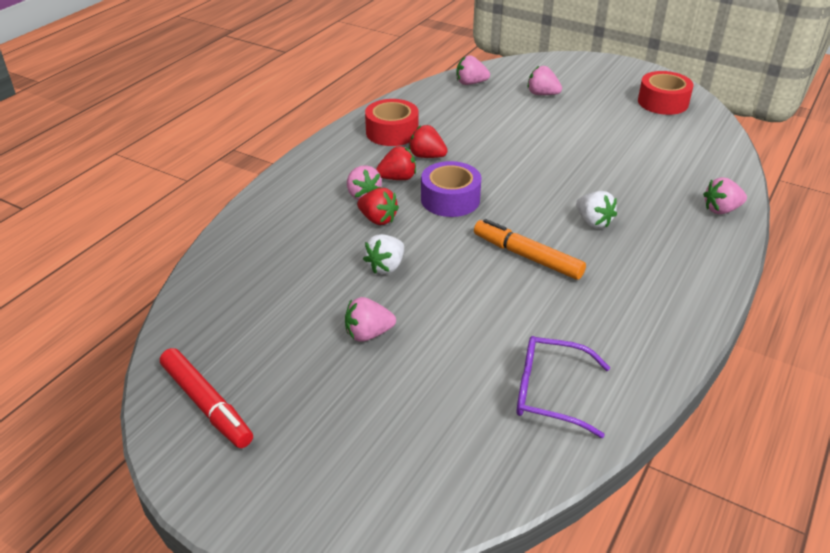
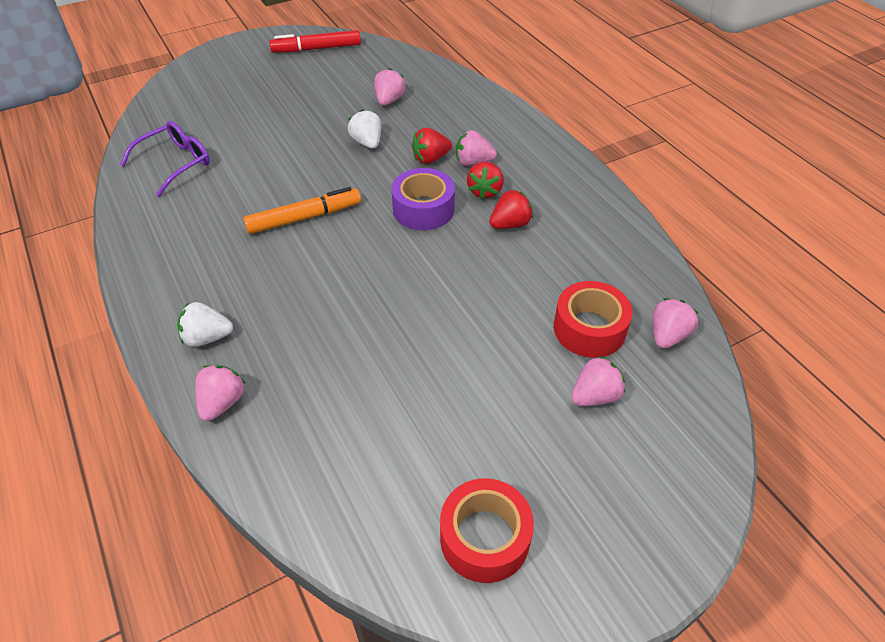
camera: 120 degrees right, 10 degrees up
(368, 334) = (308, 113): pink strawberry -> pink strawberry (389, 100)
(392, 132) = (576, 218): red tape -> red tape (589, 329)
(593, 222) = (305, 285): white strawberry -> white strawberry (207, 337)

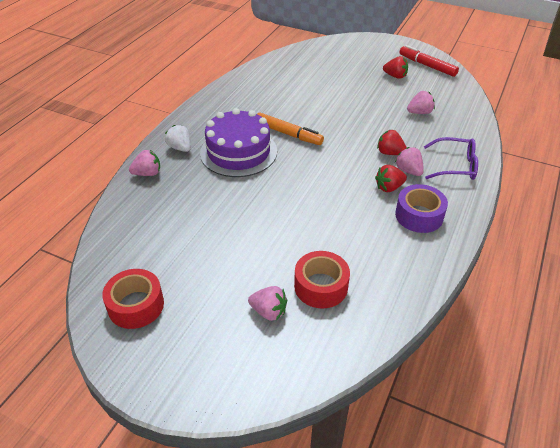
camera: 55 degrees right, 5 degrees down
(175, 163) = (279, 76): purple glasses -> purple glasses (455, 166)
(286, 281) = (238, 152): none -> purple cake
(367, 142) = (372, 124): white strawberry -> none
(423, 209) = (344, 171): purple tape -> purple tape (419, 215)
(510, 224) = (372, 211): red strawberry -> red strawberry (395, 76)
(667, 335) = (353, 329): pink strawberry -> none

